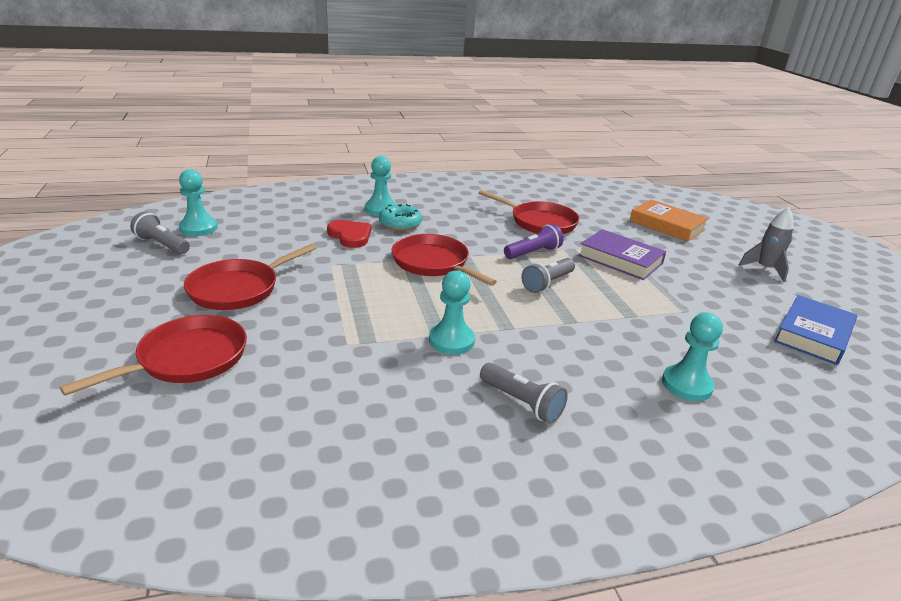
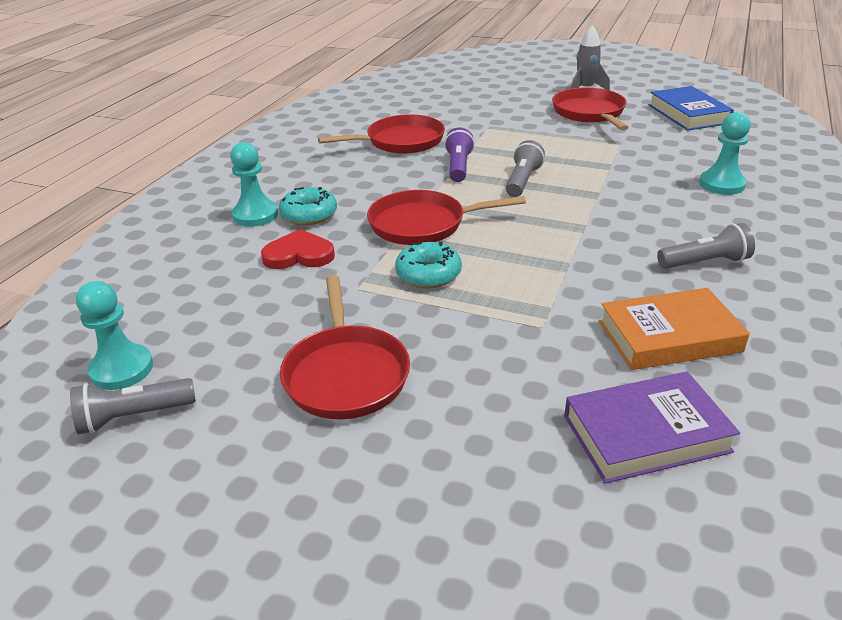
camera: 50 degrees left, 5 degrees up
(187, 359) = (485, 456): red pan -> red pan (589, 113)
(371, 283) = (428, 274): none -> turquoise donut
(451, 340) = (582, 264): turquoise pawn -> none
(547, 283) = (522, 181): grey flashlight -> grey flashlight turned 150 degrees counterclockwise
(620, 259) = (513, 134): purple book -> purple book (646, 434)
(667, 225) = (474, 92): orange book -> orange book (669, 336)

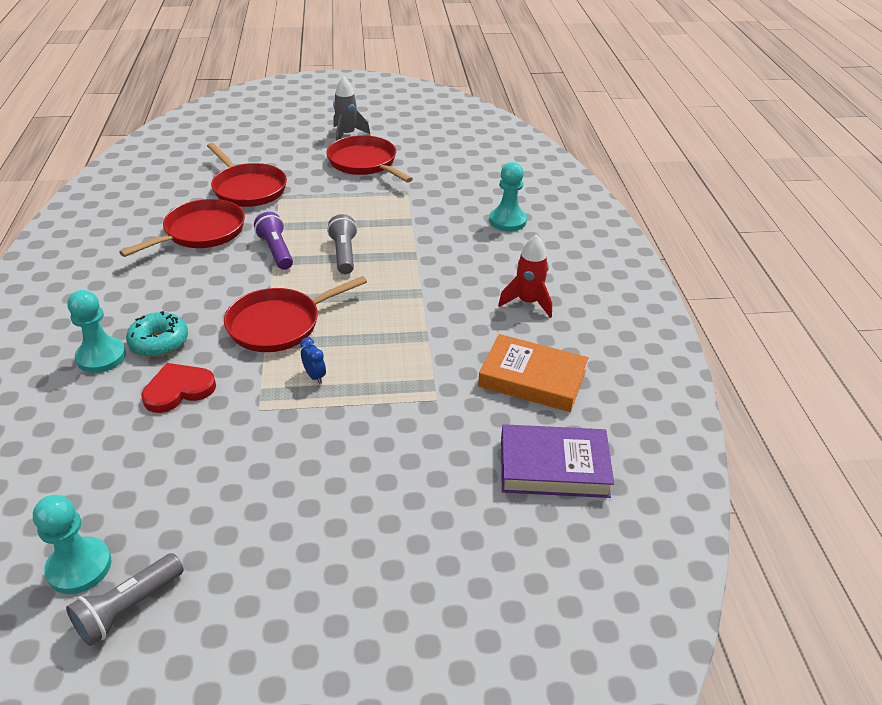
camera: 30 degrees left, 5 degrees up
(346, 374) = (300, 496): red pan -> red pan (248, 189)
(428, 274) = (315, 376): turquoise donut -> blue clock
(646, 434) = (554, 467): purple book -> purple book turned 45 degrees clockwise
(669, 336) = (532, 378): orange book -> orange book turned 60 degrees clockwise
(688, 114) = (449, 149): blue book -> none
(705, 262) = (528, 302): grey flashlight -> red rocket

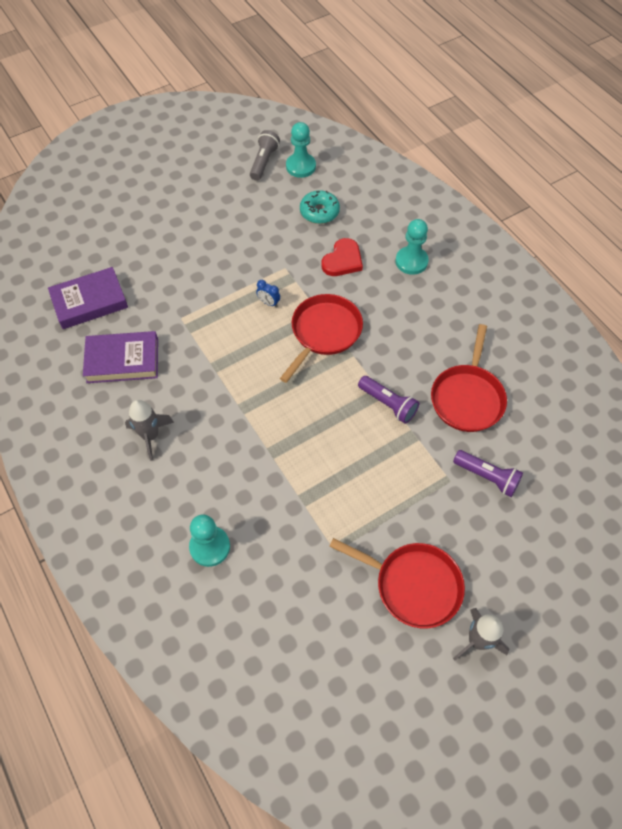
camera: 155 degrees right, 20 degrees up
(159, 342) = (388, 286): turquoise donut -> turquoise donut (319, 212)
(248, 189) = (487, 477): red pan -> purple flashlight
(344, 254) = (331, 426): grey flashlight -> none
(528, 302) = (150, 436): red rocket -> grey rocket
(532, 378) = (123, 360): orange book -> purple book

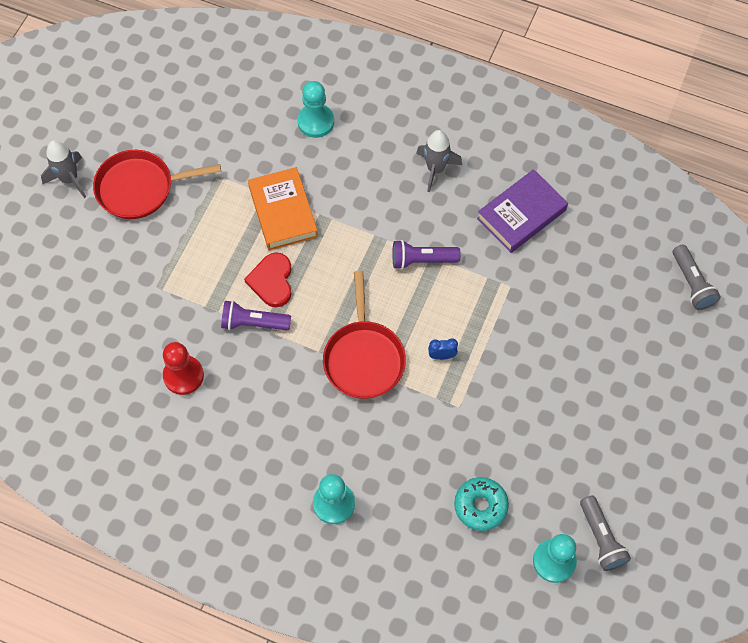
camera: 145 degrees right, 5 degrees up
(63, 249) = (692, 283): none -> grey flashlight
(89, 301) = (608, 248): purple book -> none
(301, 479) = (283, 212): none -> orange book
(342, 260) = (407, 456): red heart -> red heart (272, 281)
(467, 397) = (183, 375): red pan -> red pawn
(487, 477) = (125, 310): purple flashlight -> purple flashlight (422, 260)

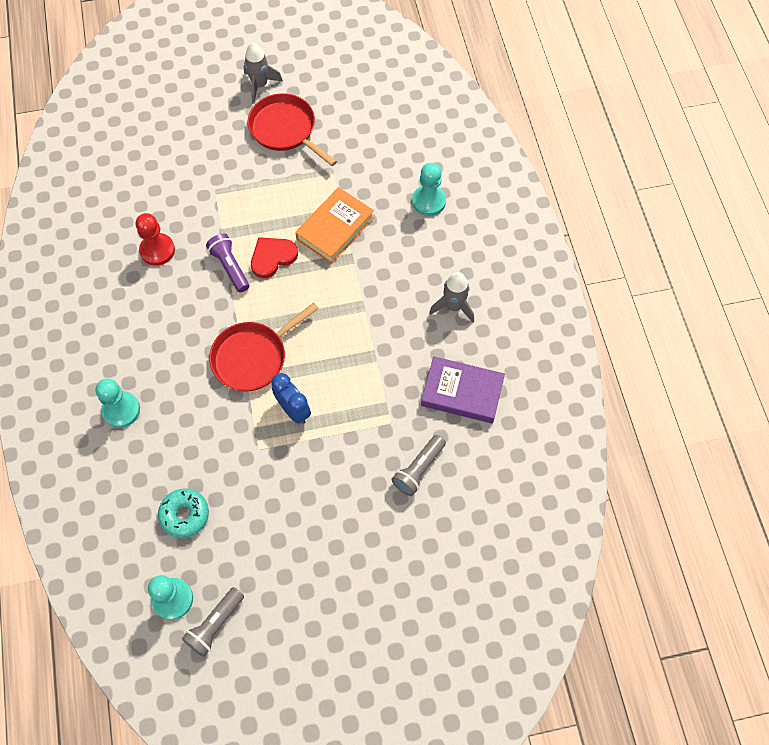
camera: 55 degrees right, 0 degrees up
(422, 260) = (366, 346): purple flashlight -> none
(442, 355) = (293, 410): blue clock -> blue clock, size x1.71
(692, 283) = (500, 564): grey flashlight -> grey flashlight (418, 469)

